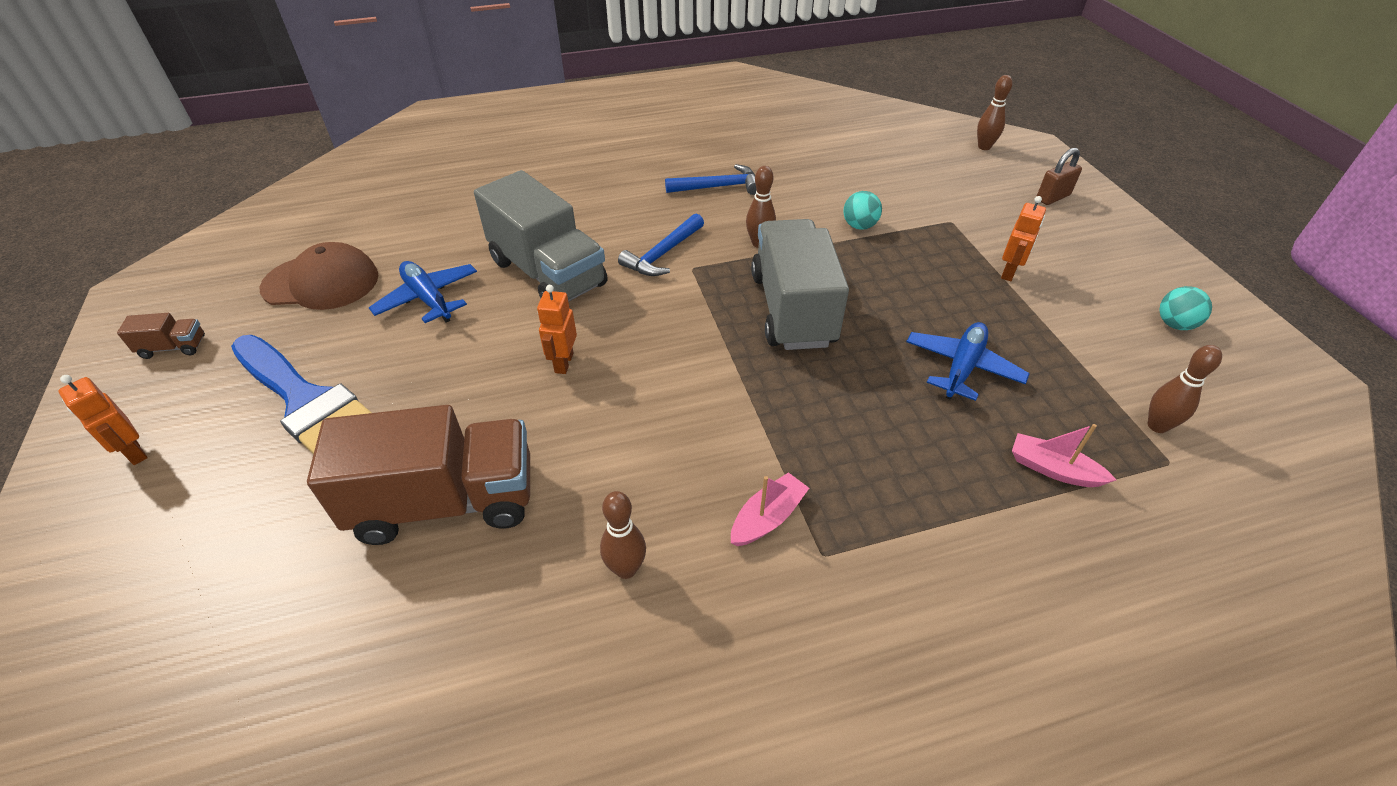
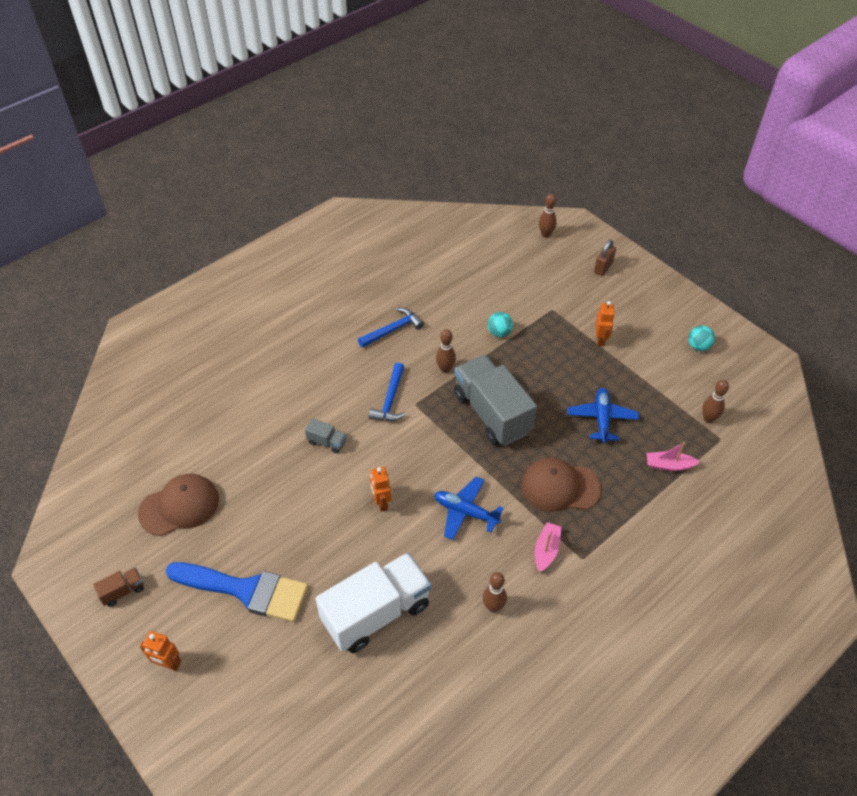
camera: 25 degrees left, 5 degrees up
(428, 299) = (263, 491): blue plane -> blue plane (465, 512)
(446, 501) = (376, 613): brown truck -> white truck
(548, 273) = (327, 442): grey truck -> grey truck, size x0.41
(843, 435) = (560, 487): none -> brown cap

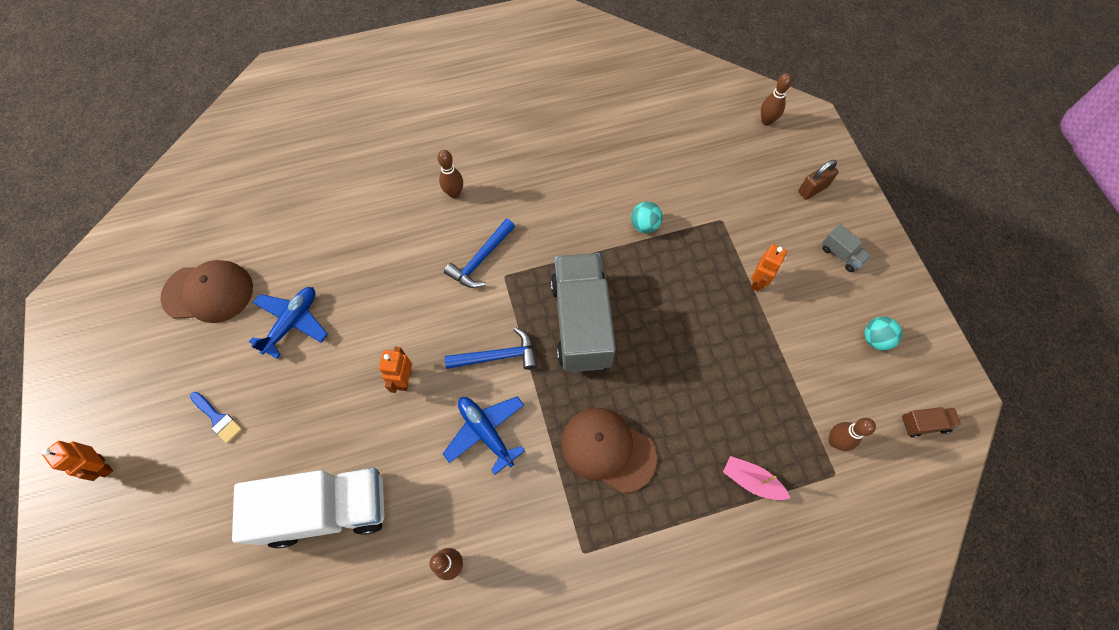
camera: 25 degrees right, 15 degrees up
(123, 591) = (107, 363): brown truck -> brown truck (924, 424)
(246, 590) = (218, 418): blue brush -> blue brush, size x0.42
(327, 442) = (388, 282): grey truck -> grey truck (841, 254)
(393, 330) = (530, 175): blue hammer -> blue hammer (497, 356)
(445, 369) = (560, 246): brown bowling pin -> brown bowling pin (454, 193)
(546, 550) = (548, 522): pink boat -> none
(602, 419) = (703, 384): blue plane -> blue plane (292, 322)

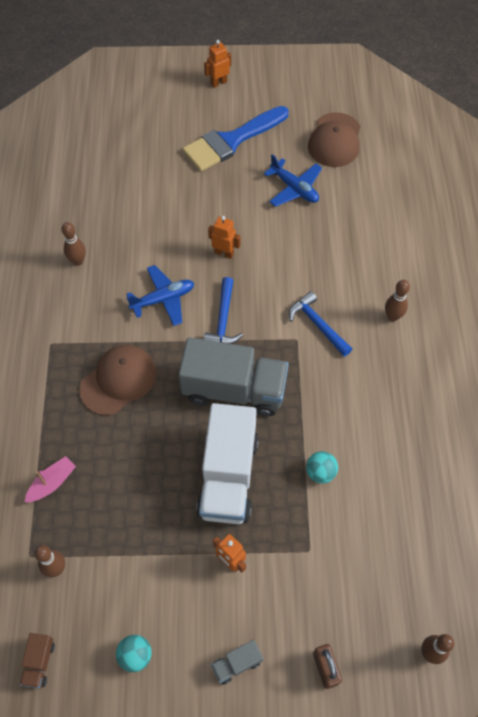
camera: 105 degrees right, 5 degrees down
(218, 418) = (231, 141): blue brush -> blue brush, size x2.40
(327, 509) = (144, 196): white truck -> white truck (228, 476)

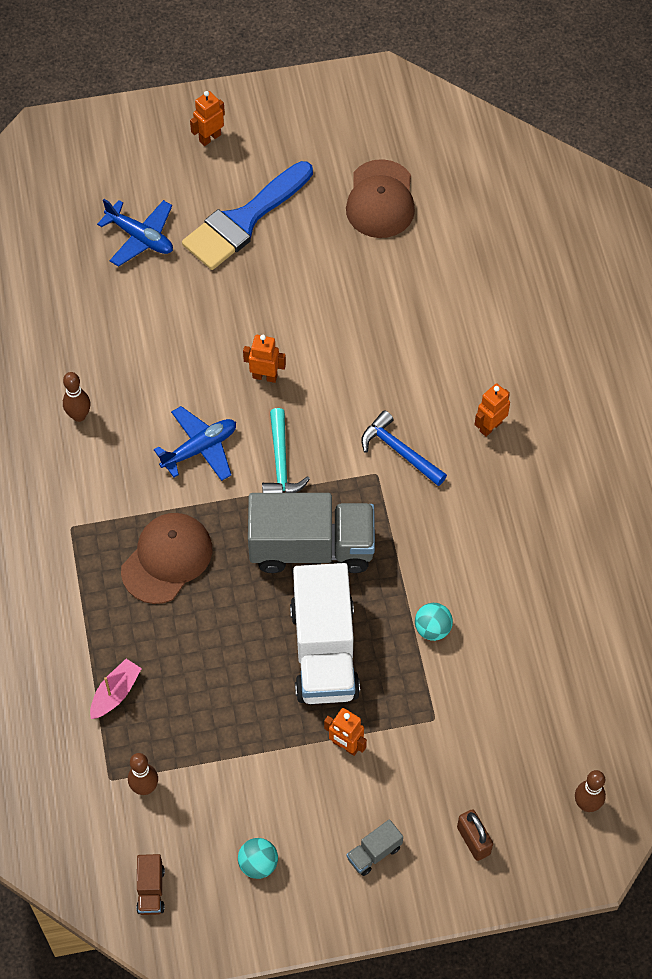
camera: 10 degrees left, 0 degrees up
(223, 319) = (281, 463): blue hammer -> turquoise hammer
(294, 188) = (339, 275): blue plane -> blue plane (140, 237)
(392, 316) = (490, 426): brown bowling pin -> orange robot

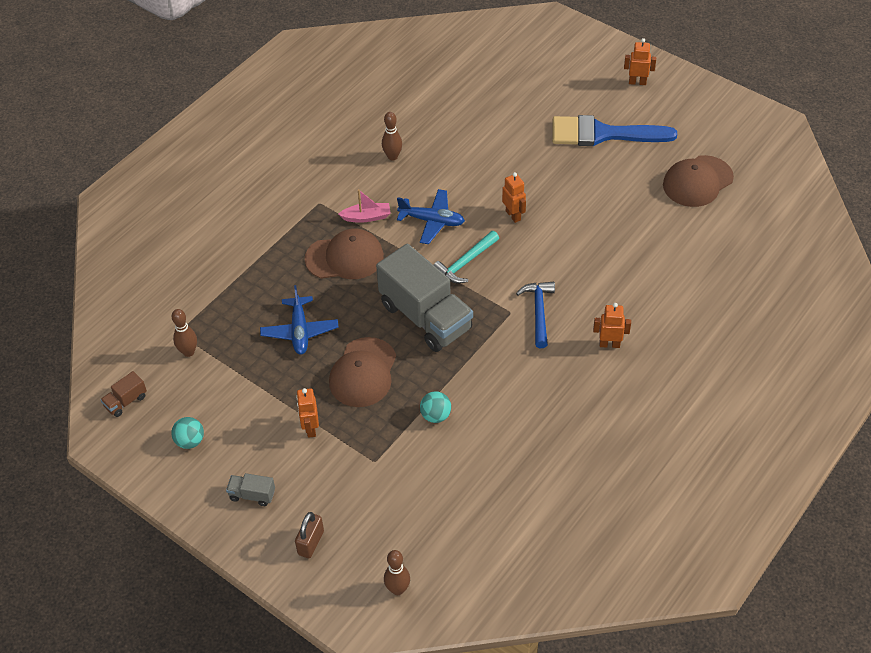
camera: 50 degrees right, 10 degrees down
(115, 693) = (235, 296): pink boat -> pink boat (366, 217)
(140, 237) = (535, 101): blue plane -> blue plane (300, 331)
(324, 651) = (363, 373): white truck -> brown cap

